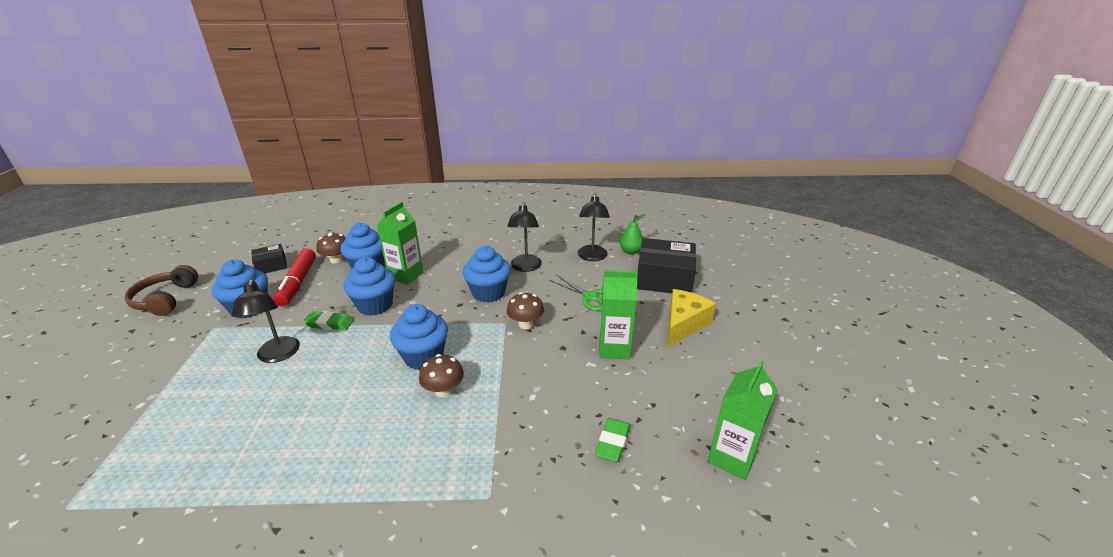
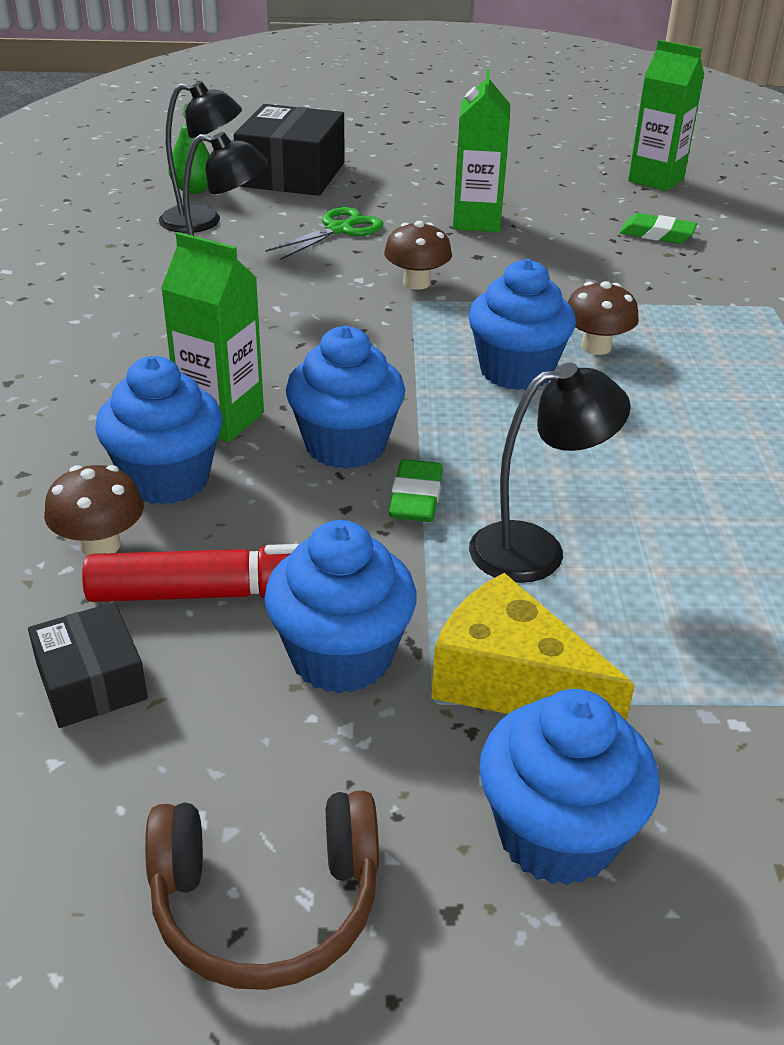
camera: 90 degrees left, 5 degrees up
(488, 293) = (313, 317): blue cupcake -> blue cupcake (557, 834)
(683, 325) = (418, 175): yellow cheese -> yellow cheese (511, 682)

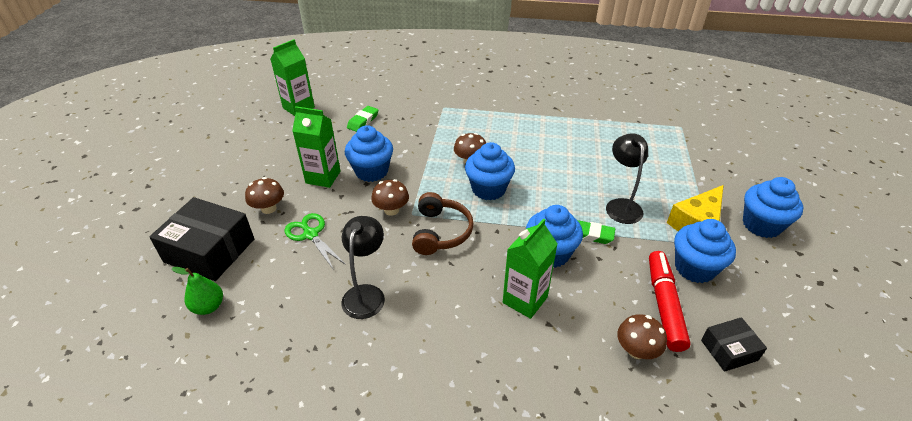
camera: 80 degrees left, 5 degrees up
(166, 479) = (580, 324): blue cupcake -> blue cupcake (371, 171)
(203, 221) = (268, 302): black lamp -> none
(266, 903) = (814, 297): brown headphones -> brown headphones (440, 232)
(387, 195) = (268, 208): none -> brown mushroom

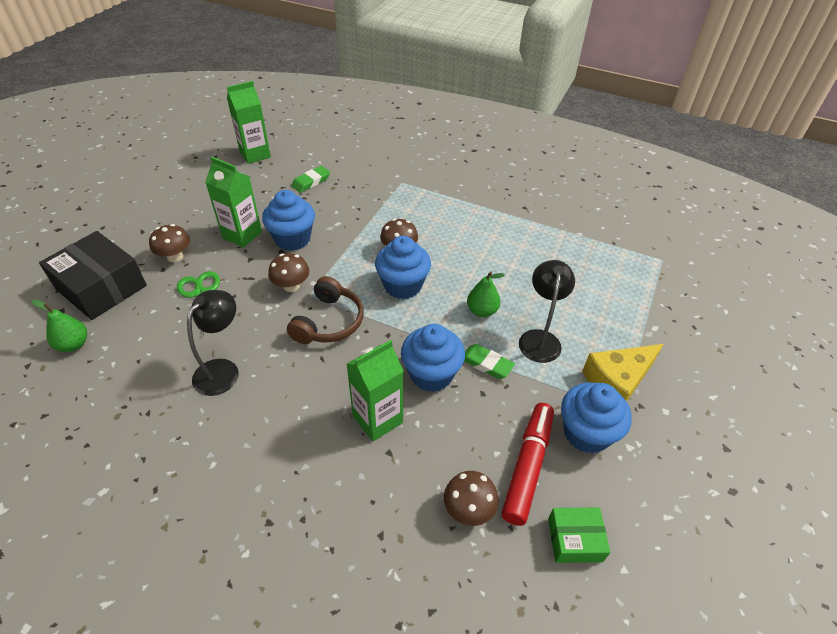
camera: 15 degrees right, 5 degrees up
(564, 194) = (482, 311): none -> green pear
(729, 350) = (574, 540): black box -> green box
(761, 225) = (696, 402): blue cupcake -> none

